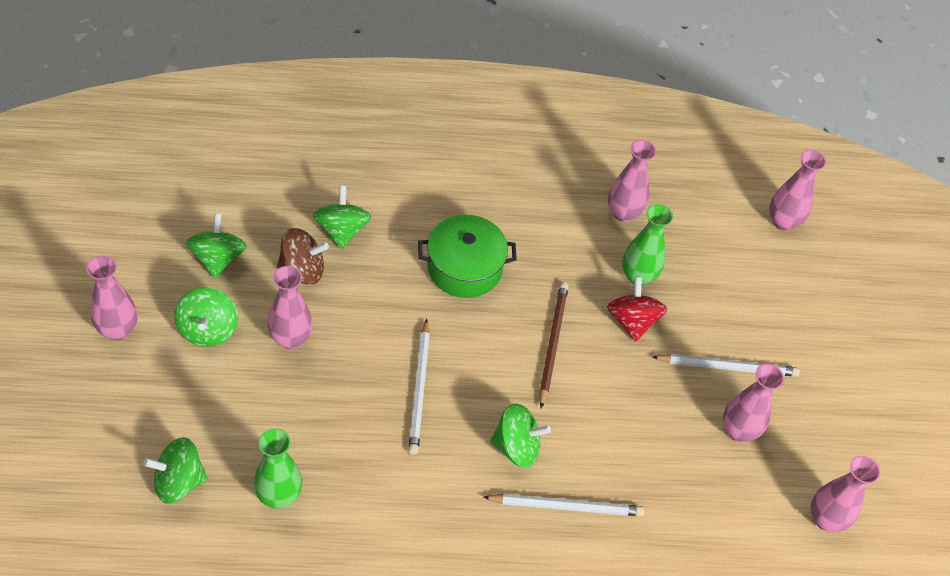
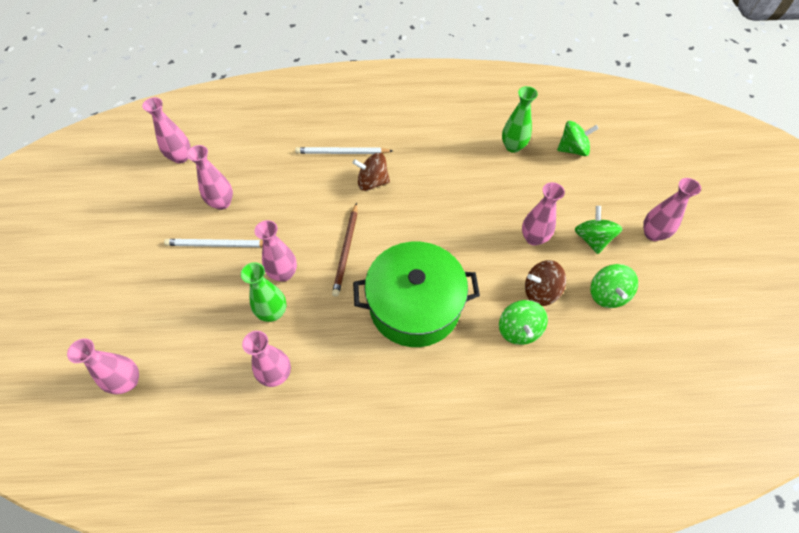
camera: 175 degrees left, 5 degrees up
(419, 389) = (438, 211): white pencil -> none
(464, 268) = (415, 305): green pot -> green pot, size x1.51
(516, 447) = (372, 182): green spinning top -> brown spinning top
(632, 321) = (283, 273): red spinning top -> pink vase

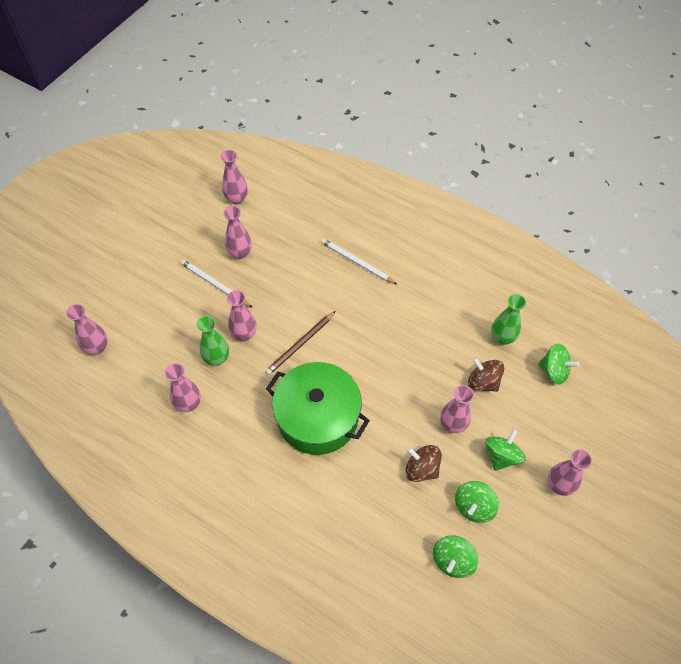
camera: 35 degrees right, 0 degrees up
(372, 182) = (361, 301): brown spinning top -> brown spinning top (483, 382)
(519, 330) = (380, 486): green spinning top -> green spinning top (453, 560)

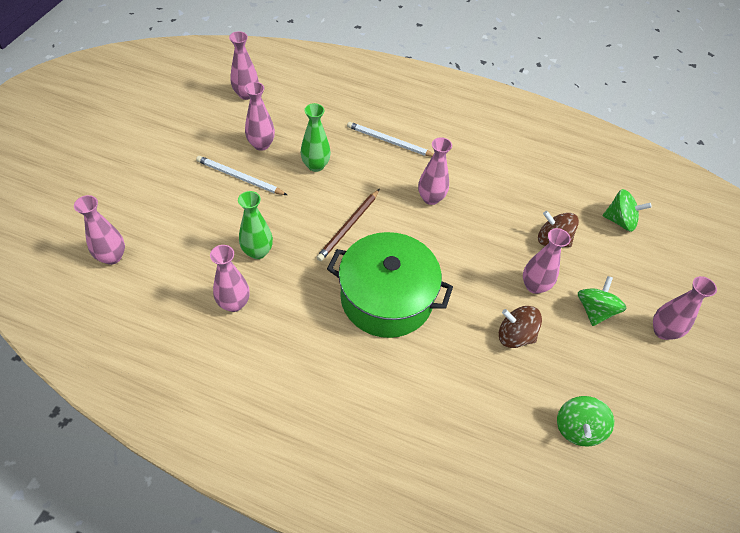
camera: 15 degrees left, 5 degrees down
(244, 334) = (283, 223): pink vase -> pink vase (431, 198)
(474, 506) = (582, 367): green spinning top -> none
(502, 338) = (558, 196): green vase -> green vase (315, 165)

